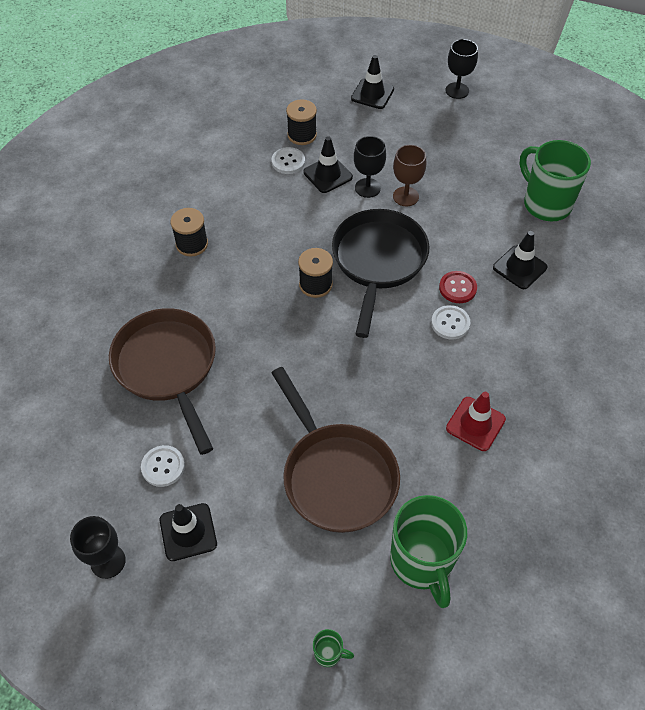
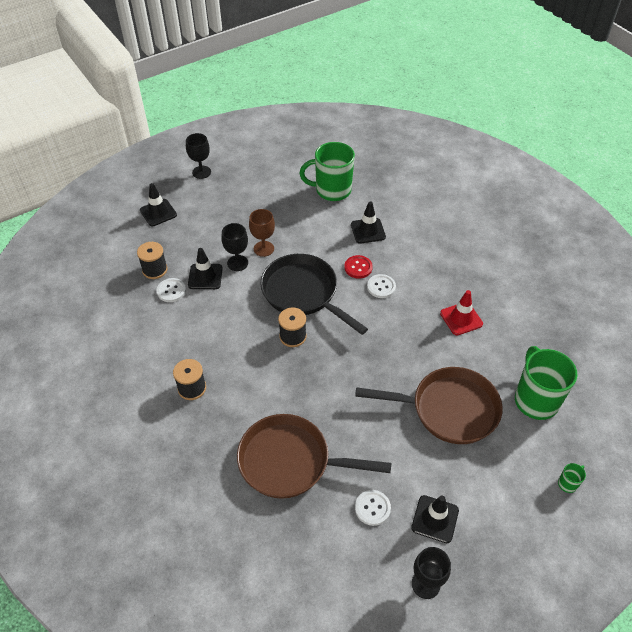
camera: 55 degrees left, 5 degrees down
(422, 562) = (535, 400): green mug -> green mug turned 120 degrees counterclockwise

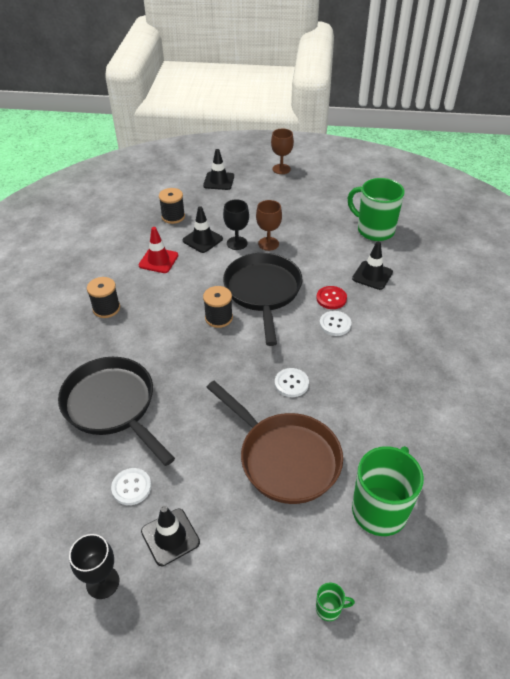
camera: 40 degrees right, 5 degrees down
(171, 291) = (168, 236): white button -> white button (291, 383)
(201, 172) = (281, 169): black goblet -> brown goblet
(290, 461) = (112, 406): brown pan -> black pan
(461, 318) = (382, 392): red traffic cone -> red traffic cone (158, 260)

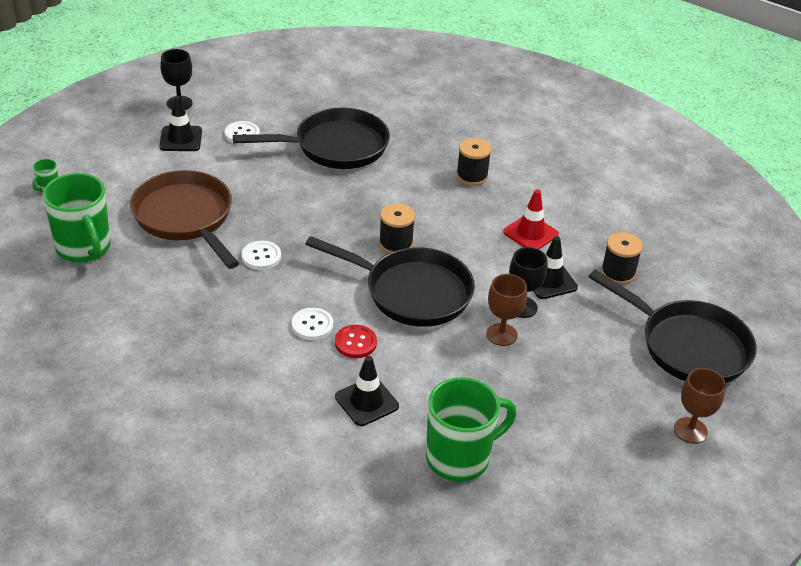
camera: 115 degrees right, 5 degrees down
(219, 181) = (688, 346): black traffic cone -> black pan
(285, 458) = (186, 218): brown pan -> brown pan turned 75 degrees clockwise

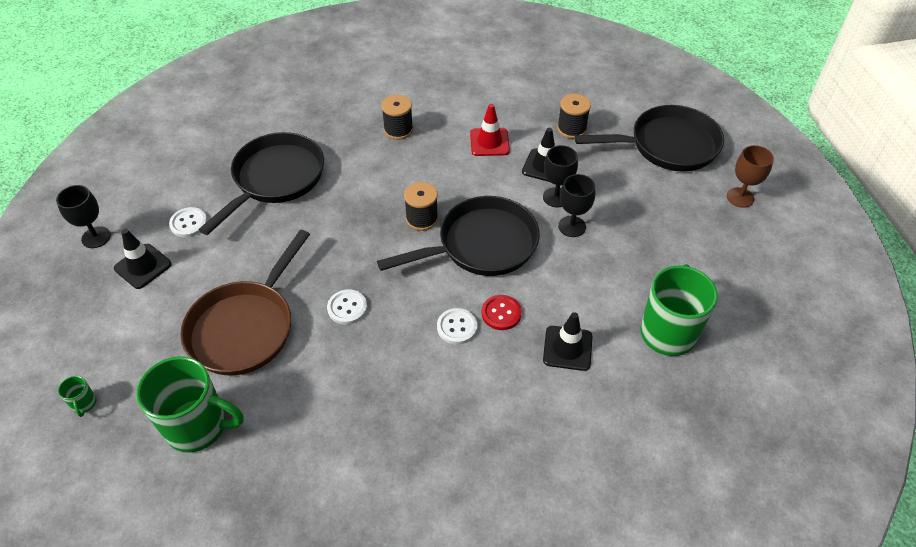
camera: 45 degrees left, 10 degrees up
(186, 218) = (245, 327): brown pan -> brown pan turned 75 degrees counterclockwise
(501, 334) = (572, 226): brown goblet -> black goblet

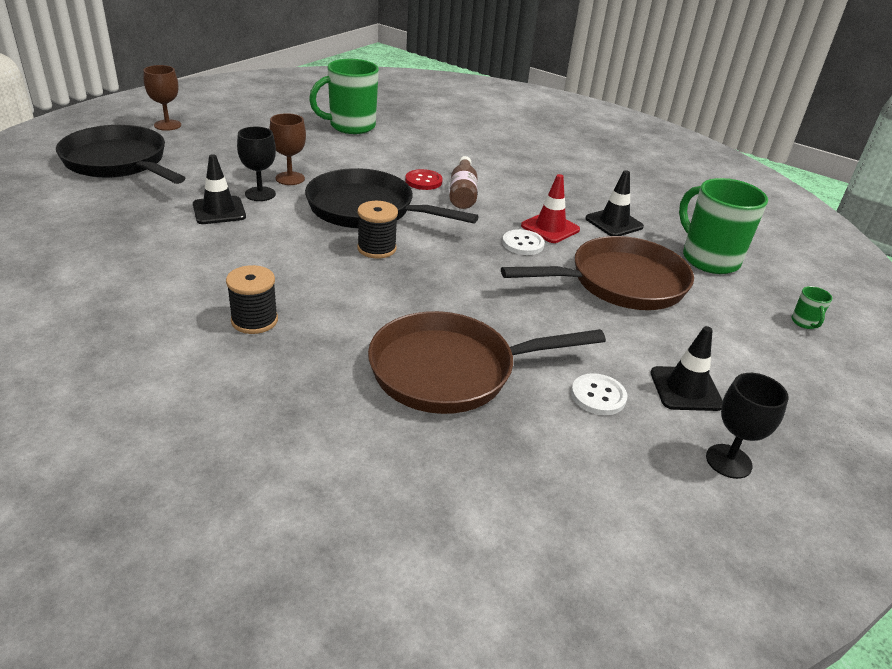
camera: 135 degrees left, 15 degrees down
(84, 404) = (804, 322): green mug -> green mug turned 150 degrees clockwise
(275, 179) = (451, 371): black pan -> brown pan
(457, 327) = (462, 193): white button -> brown bottle
(489, 142) = (212, 251): red traffic cone -> red traffic cone (550, 228)
(567, 348) = (415, 152): black traffic cone -> black traffic cone (614, 223)
(571, 129) = (137, 213): black spool -> none
(572, 226) = (290, 178): black goblet -> brown goblet

